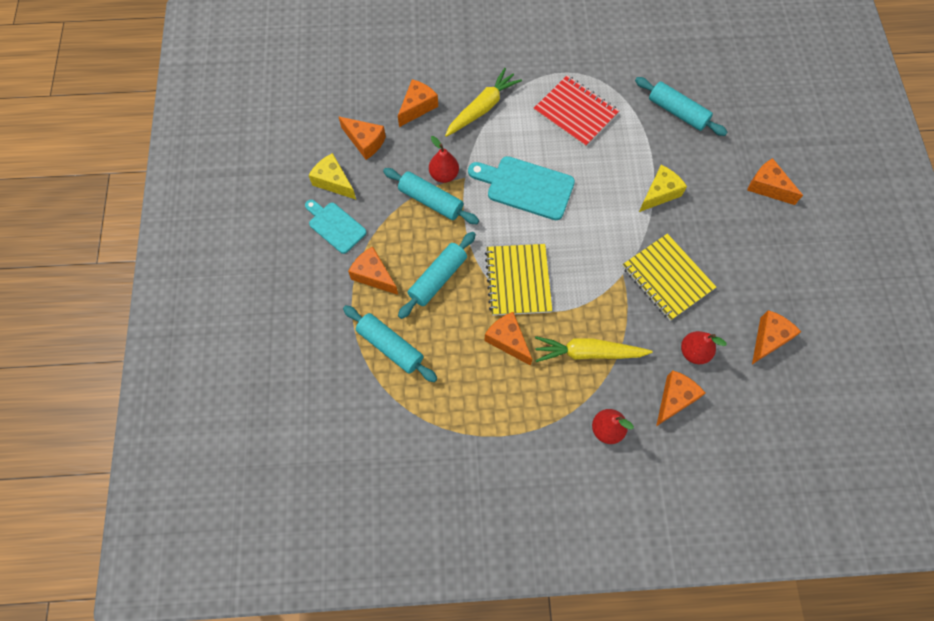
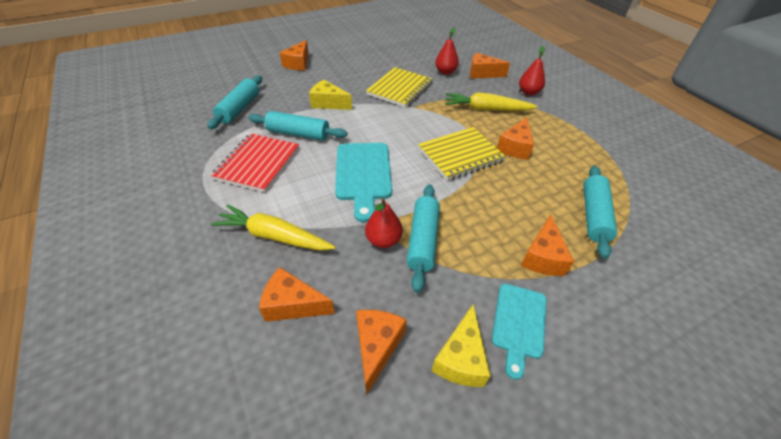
camera: 115 degrees left, 20 degrees down
(437, 278) = (502, 205): turquoise rolling pin -> turquoise rolling pin (298, 134)
(588, 353) = (486, 109): yellow carrot -> yellow carrot turned 120 degrees clockwise
(769, 339) = (413, 51): orange cheese -> none

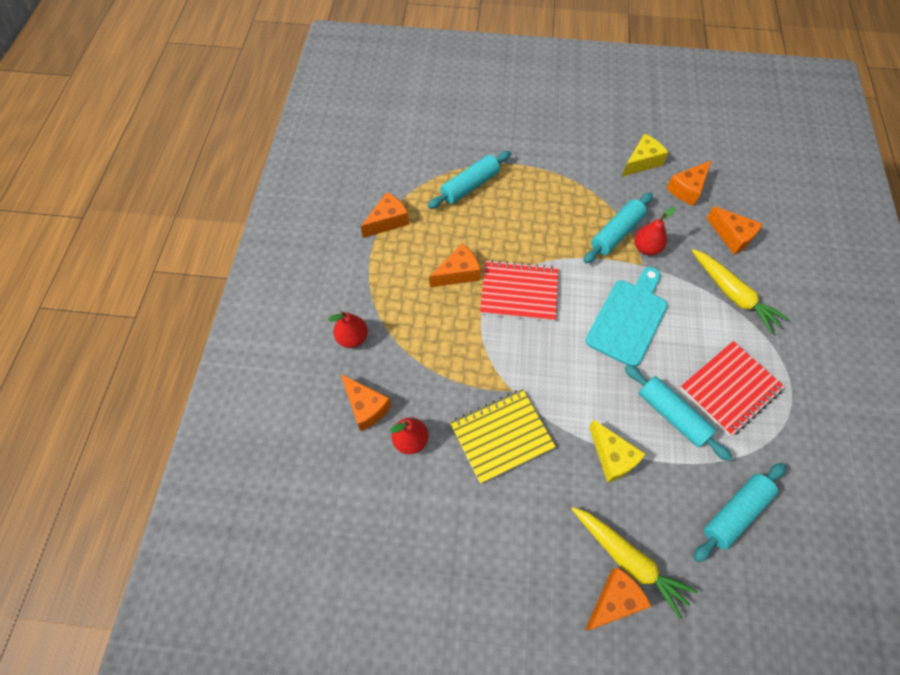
camera: 145 degrees left, 15 degrees up
(460, 155) = (519, 292): yellow notebook -> red notebook
(486, 109) = (431, 338): yellow carrot -> yellow carrot (628, 560)
(519, 324) = (594, 159): turquoise cutting board -> none
(542, 257) = (540, 181): orange cheese -> orange cheese (387, 221)

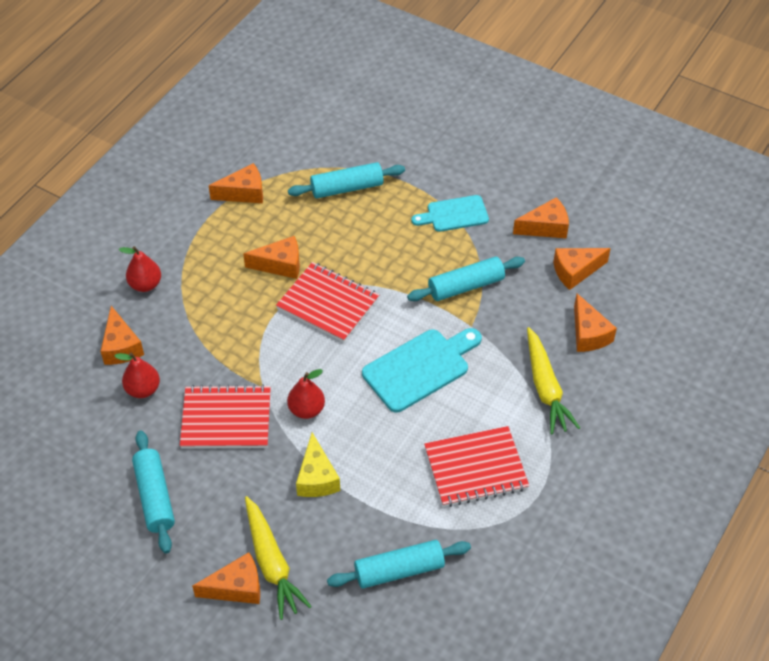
camera: 25 degrees right, 10 degrees down
(501, 436) = (226, 419): yellow notebook -> red notebook
(567, 177) = (454, 214): none -> turquoise cutting board
(642, 162) = (545, 227): yellow cheese -> orange cheese
(646, 248) = (487, 311): red pear -> red pear (306, 409)
(672, 415) = (400, 467): turquoise rolling pin -> turquoise rolling pin (155, 497)

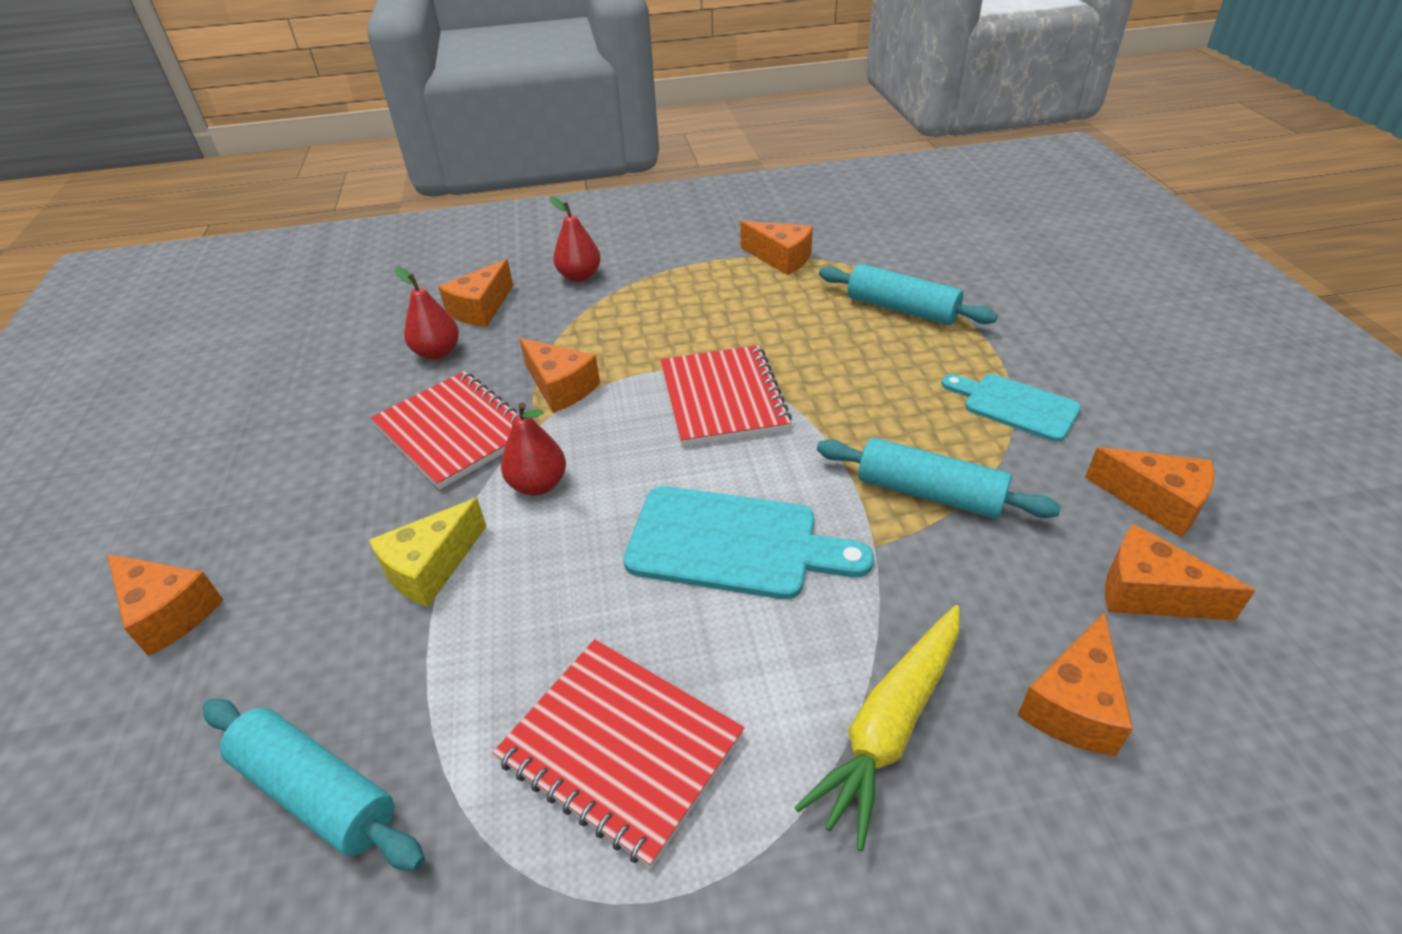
camera: 50 degrees right, 10 degrees down
(155, 497) = (283, 450): turquoise rolling pin -> none
(272, 563) = (237, 621): yellow carrot -> none
(280, 265) = (726, 333): orange cheese -> orange cheese (560, 387)

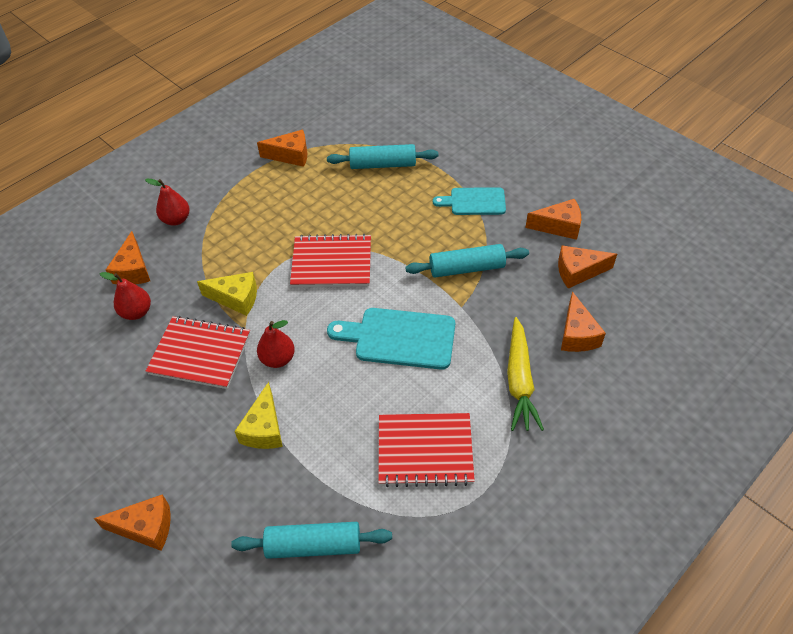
camera: 35 degrees left, 10 degrees up
(560, 387) = (236, 299): orange cheese -> yellow cheese
(723, 398) = (332, 263): red notebook -> red notebook turned 45 degrees counterclockwise
(733, 543) = (399, 338): turquoise cutting board -> turquoise cutting board turned 150 degrees counterclockwise

